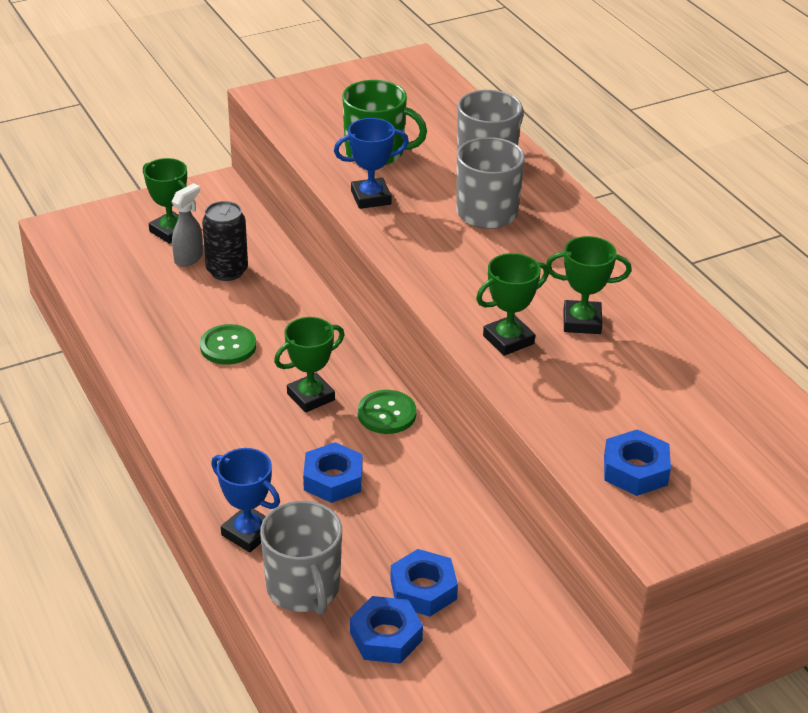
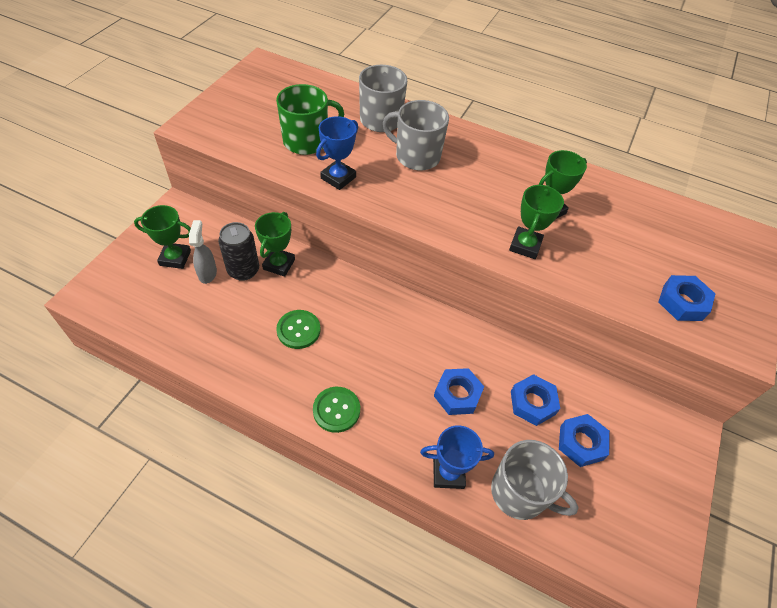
camera: 40 degrees left, 15 degrees up
(310, 397) = (386, 339): green trophy -> green trophy (279, 264)
(386, 636) = (596, 494): blue nut -> blue nut (532, 403)
(387, 414) = (441, 325): green button -> green button (336, 410)

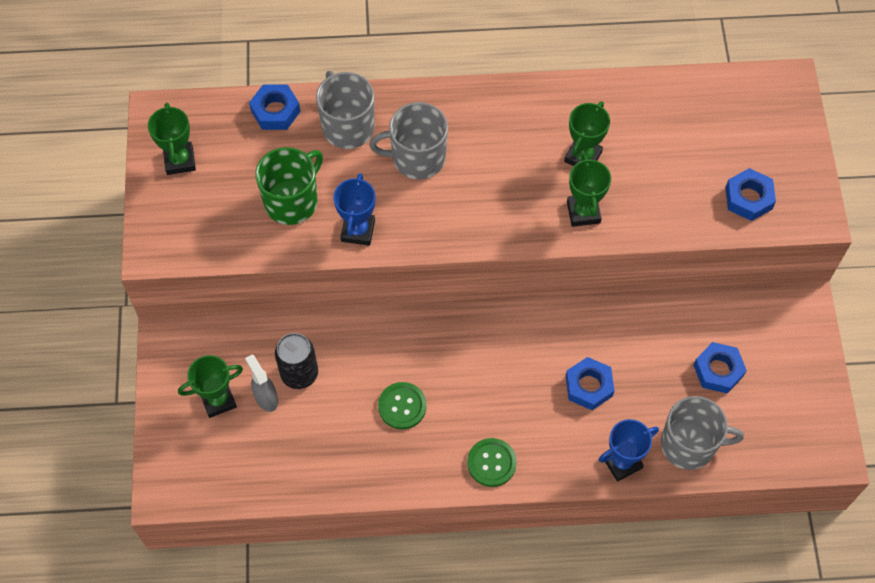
camera: 25 degrees left, 10 degrees up
(279, 264) = (330, 346): green trophy -> green trophy (179, 160)
(532, 403) = (659, 356): blue nut -> blue nut (275, 111)

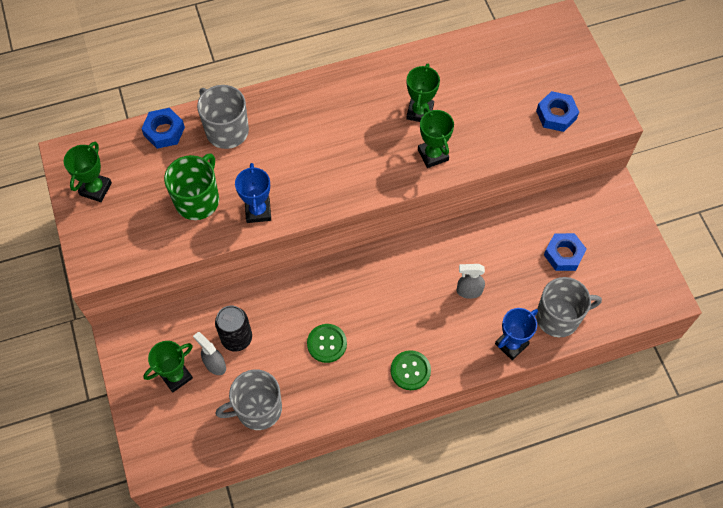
camera: 15 degrees left, 0 degrees up
(179, 160) = (95, 189): green trophy -> green trophy turned 45 degrees clockwise
(417, 158) = (289, 142): grey mug -> grey mug (257, 409)
(588, 386) = (468, 291): blue nut -> grey spray bottle

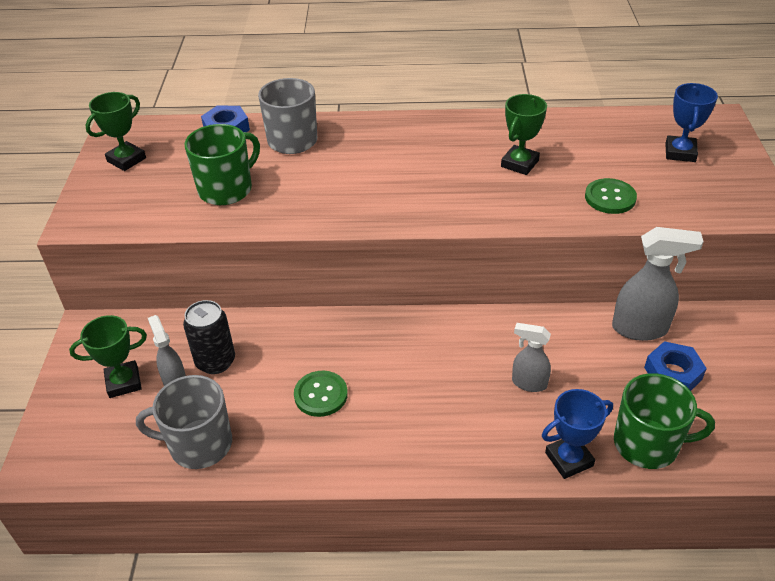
camera: 20 degrees right, 20 degrees down
(258, 211) = (287, 212): blue trophy -> blue trophy (680, 152)
(410, 371) = (416, 454): green button -> green button (610, 198)
(433, 155) = (520, 203): green trophy -> none
(534, 221) = (640, 329): none -> grey spray bottle
(556, 115) = (693, 196): blue nut -> none
(559, 317) = (647, 444): grey mug -> green mug

